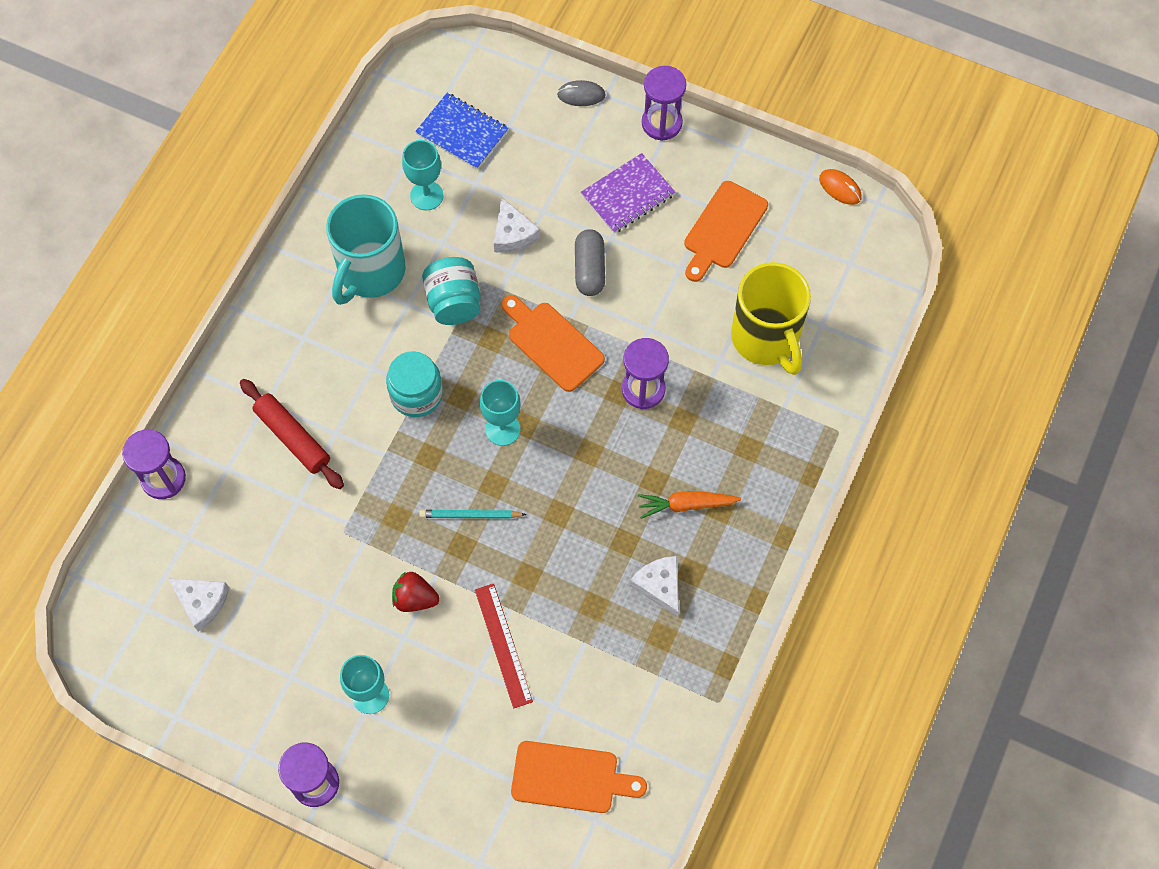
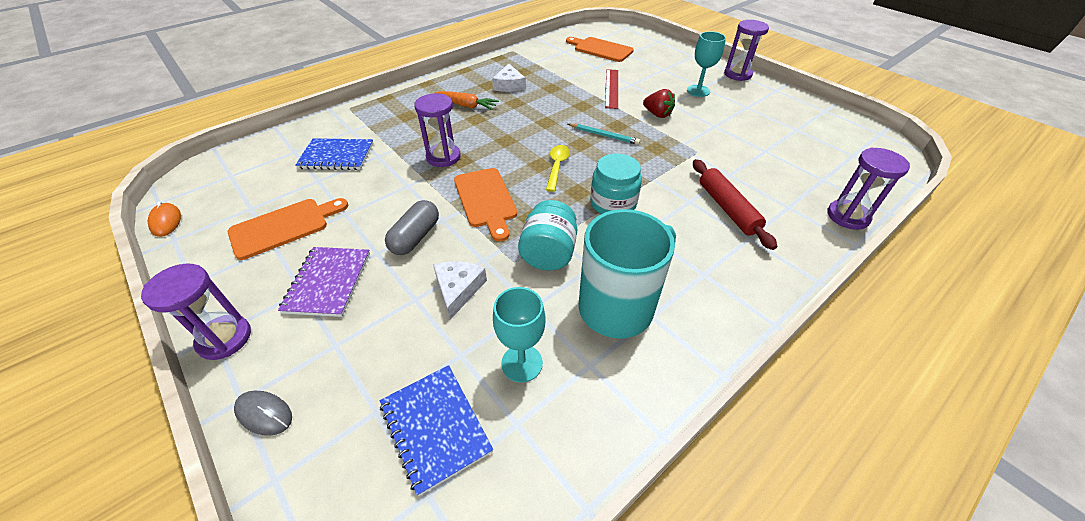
camera: 155 degrees left, 20 degrees down
(202, 602) = (809, 147): white cheese -> none
(502, 429) = (557, 166): turquoise goblet -> yellow spoon
(628, 195) = (328, 282): purple notebook -> purple notebook turned 75 degrees counterclockwise
(766, 339) = (337, 156): yellow mug -> blue notebook

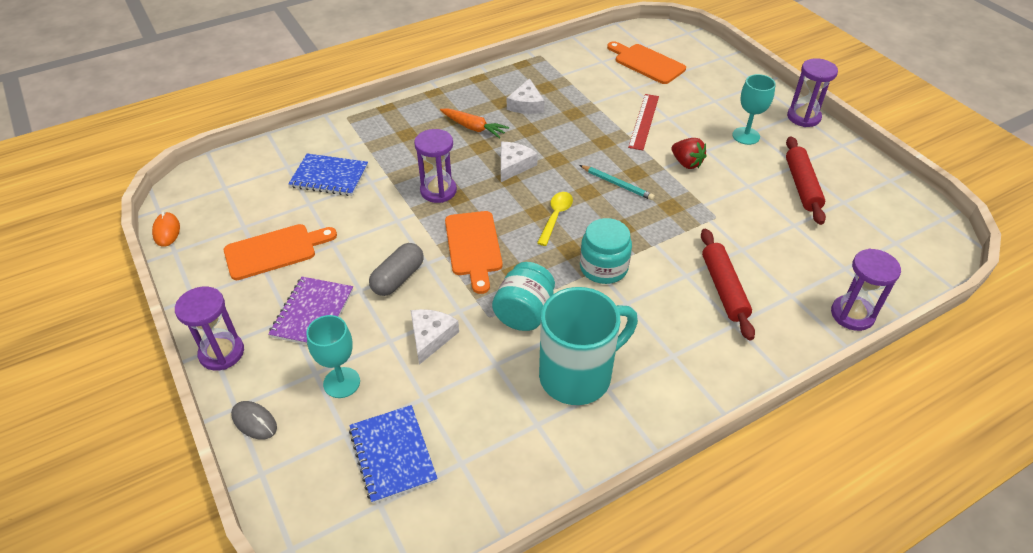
camera: 10 degrees right, 0 degrees up
(509, 130) = (514, 165): none -> white cheese
(522, 363) = (476, 413): turquoise goblet -> turquoise goblet (341, 382)
(758, 121) = (802, 186): none -> red rolling pin

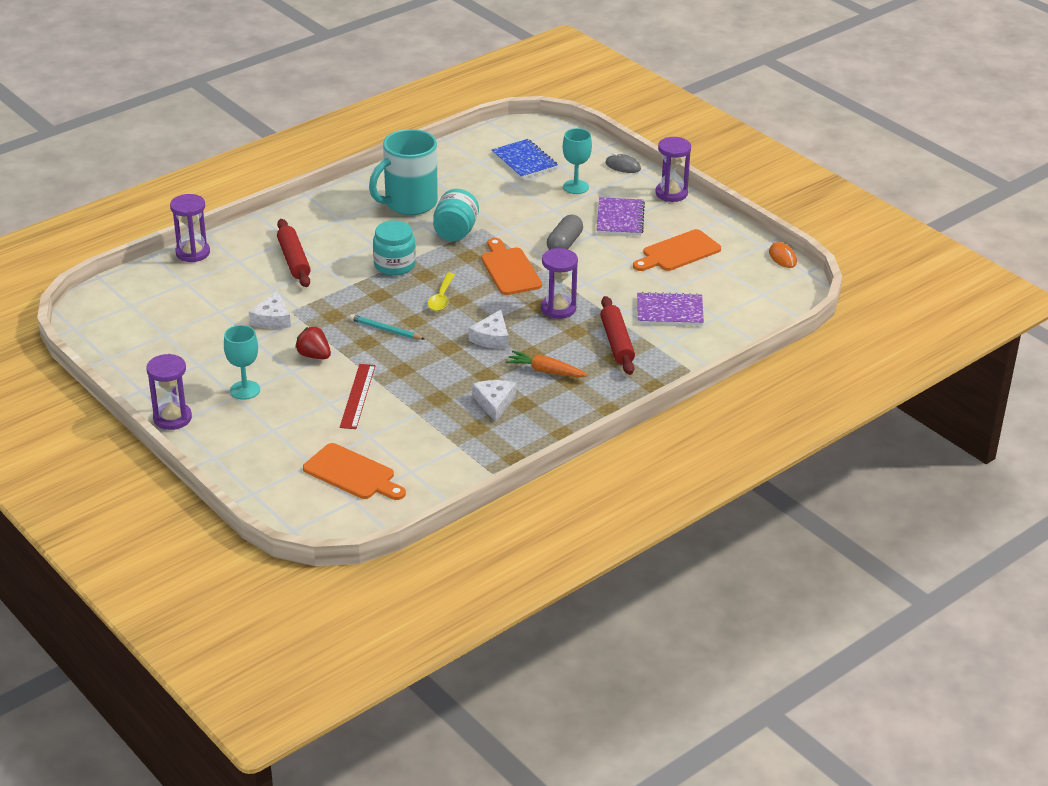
camera: 170 degrees right, 10 degrees down
(329, 176) = (669, 311): blue notebook -> purple notebook
(431, 337) = (523, 213): white cheese -> white cheese (272, 319)
(802, 186) = (200, 345): red rolling pin -> red rolling pin (616, 342)

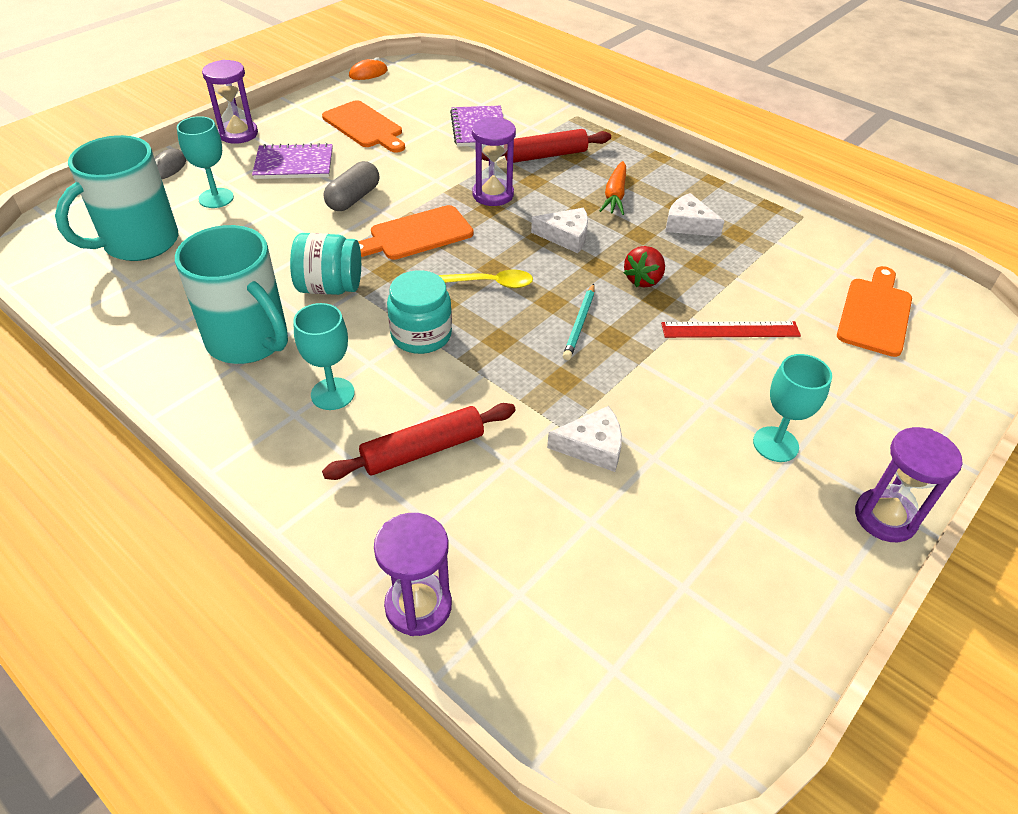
camera: 100 degrees left, 10 degrees up
(314, 356) = (664, 384): red strawberry -> red strawberry (643, 280)
(351, 231) = (332, 394): none -> turquoise goblet
(494, 403) = (688, 224): white cheese -> white cheese turned 45 degrees clockwise
(524, 161) = (139, 243): blue notebook -> turquoise mug
(564, 244) = (353, 198): grey capsule -> grey capsule turned 75 degrees counterclockwise

